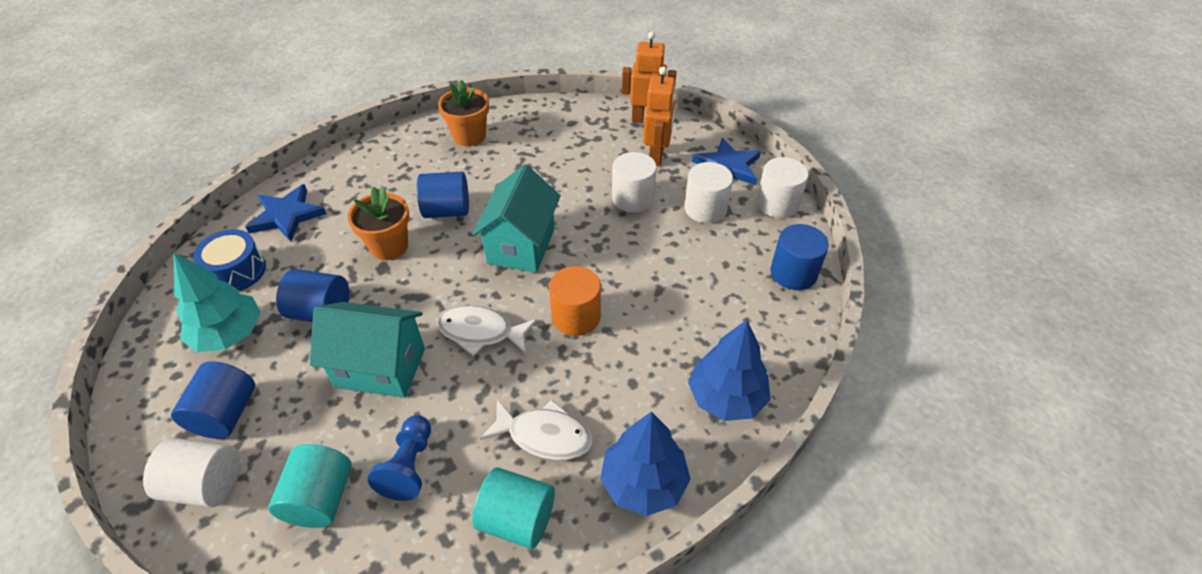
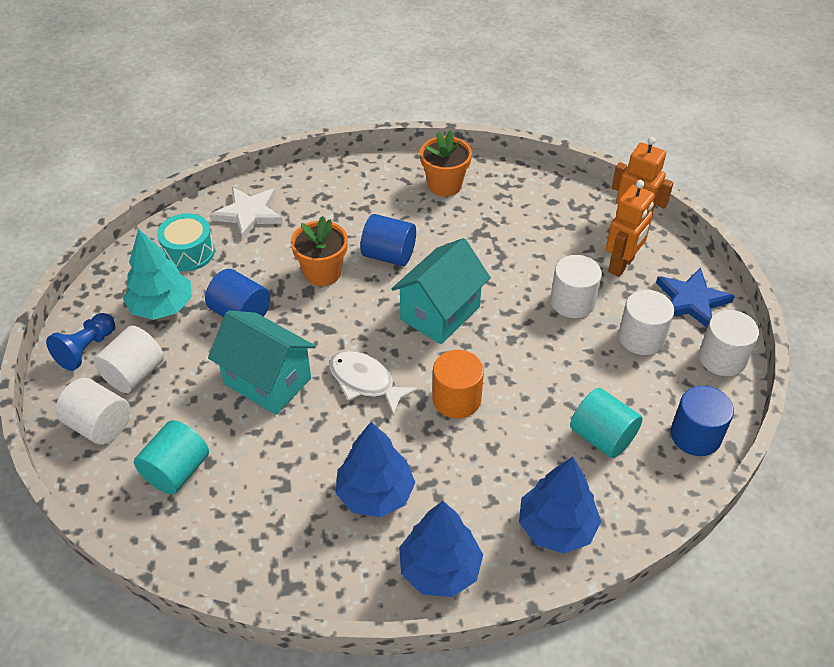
camera: 25 degrees right, 0 degrees up
(226, 414) = (134, 374): blue cylinder -> white cylinder
(237, 271) = (189, 253): blue drum -> turquoise drum
(287, 215) = (249, 214): blue star -> white star
(409, 466) = (254, 473): blue pawn -> blue pawn (86, 349)
(517, 519) = (319, 553): turquoise cylinder -> turquoise cylinder (602, 437)
(544, 436) = (375, 494): white fish -> blue tree

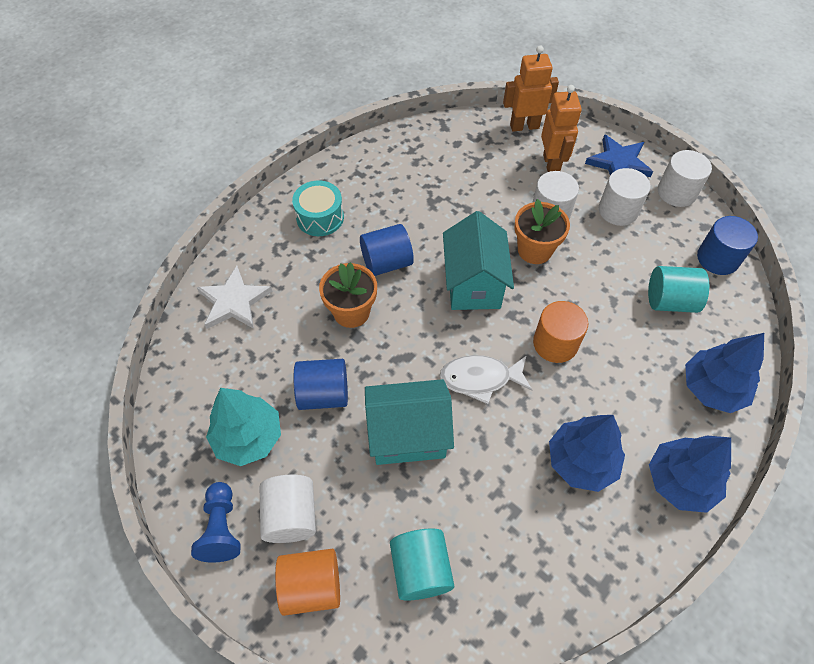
camera: 40 degrees left, 10 degrees up
(99, 425) = (312, 586): white cylinder -> orange cylinder
(189, 253) = (218, 372): turquoise drum -> turquoise drum (320, 217)
(444, 185) = (367, 177): orange flower pot -> orange flower pot (534, 250)

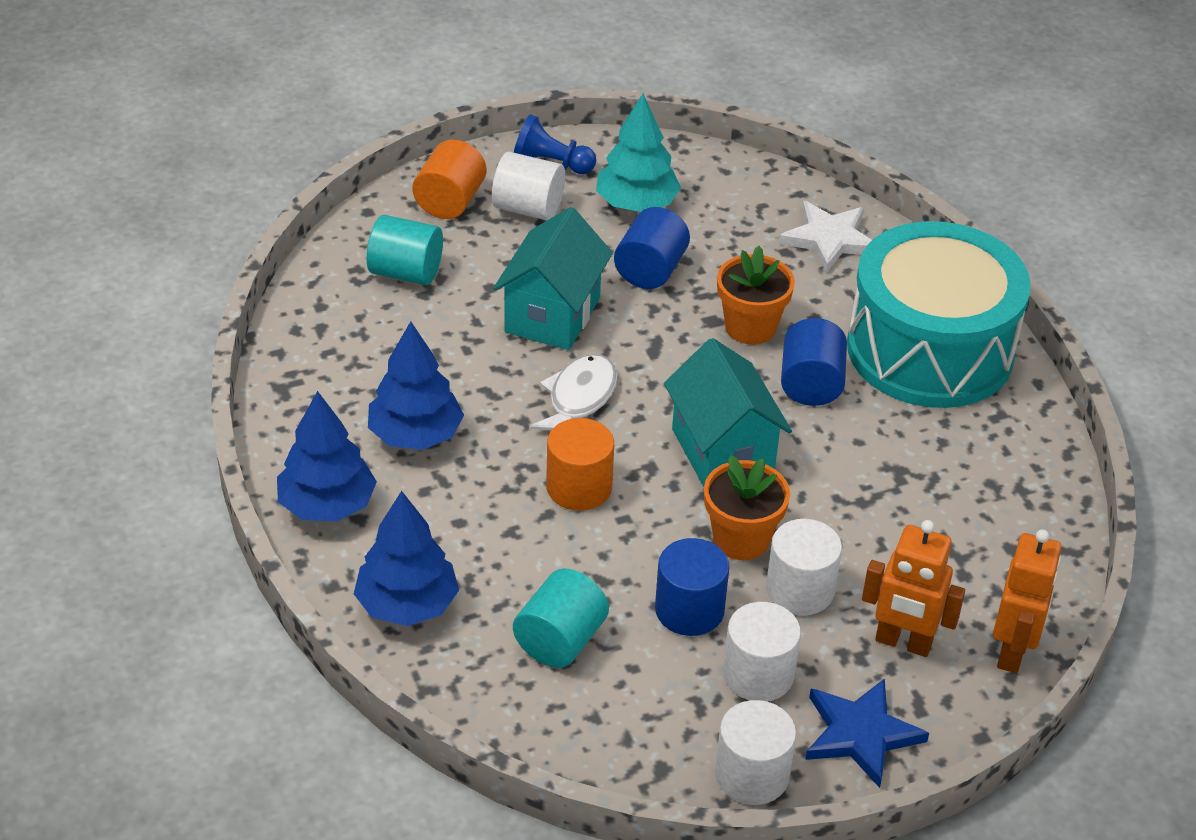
camera: 115 degrees right, 15 degrees down
(320, 217) = (930, 349): turquoise drum -> turquoise drum, size x2.28
(473, 284) = (722, 451): turquoise house -> turquoise house turned 45 degrees clockwise
(717, 258) = (593, 744): blue cylinder -> blue cylinder (689, 610)

